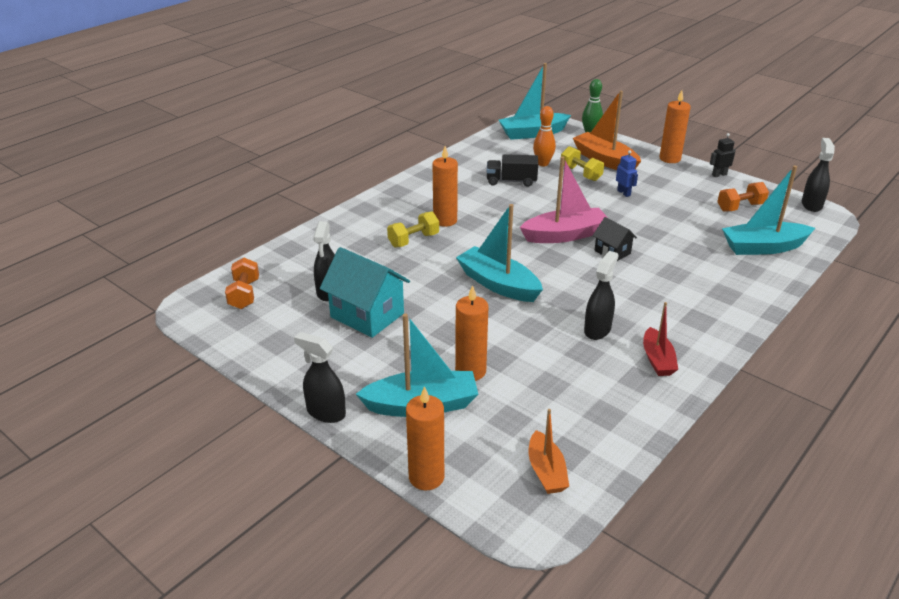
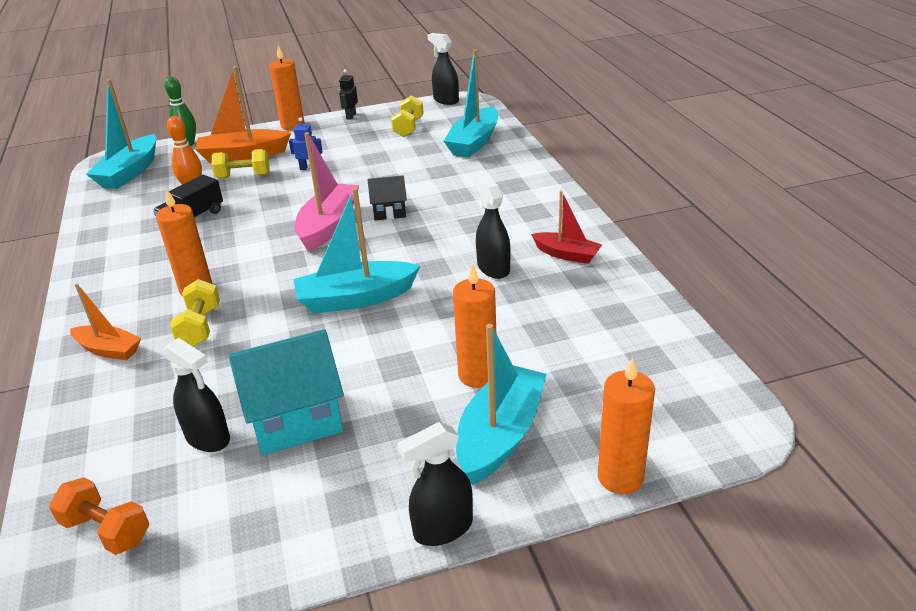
camera: 55 degrees left, 0 degrees up
(546, 471) = (668, 384): orange boat -> orange boat (109, 350)
(740, 207) = (408, 127): orange dumbbell -> yellow dumbbell

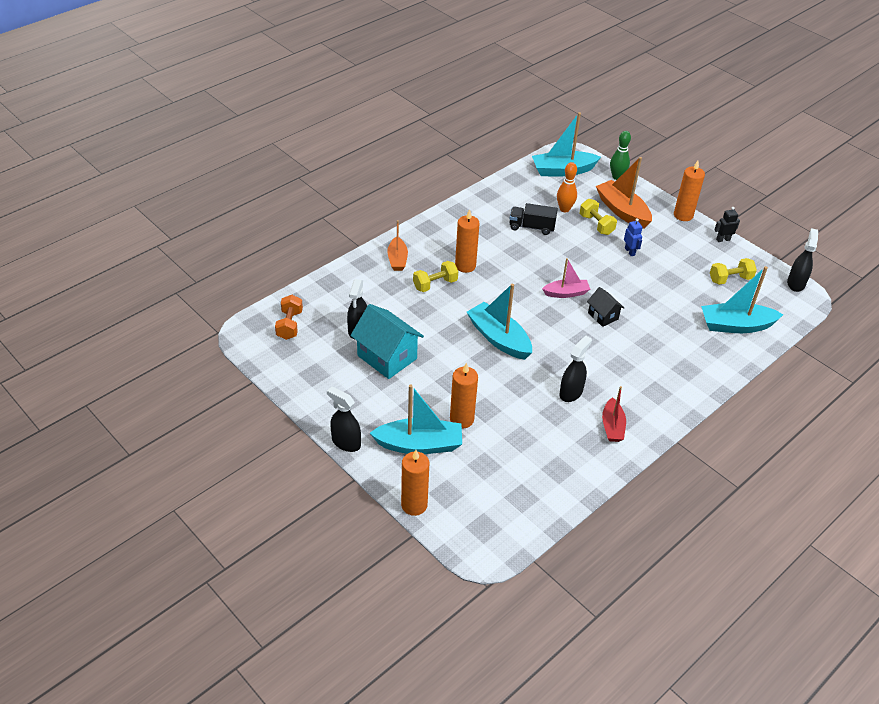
camera: 60 degrees right, 10 degrees up
(328, 226) = (566, 293): pink boat -> pink boat, size x0.61

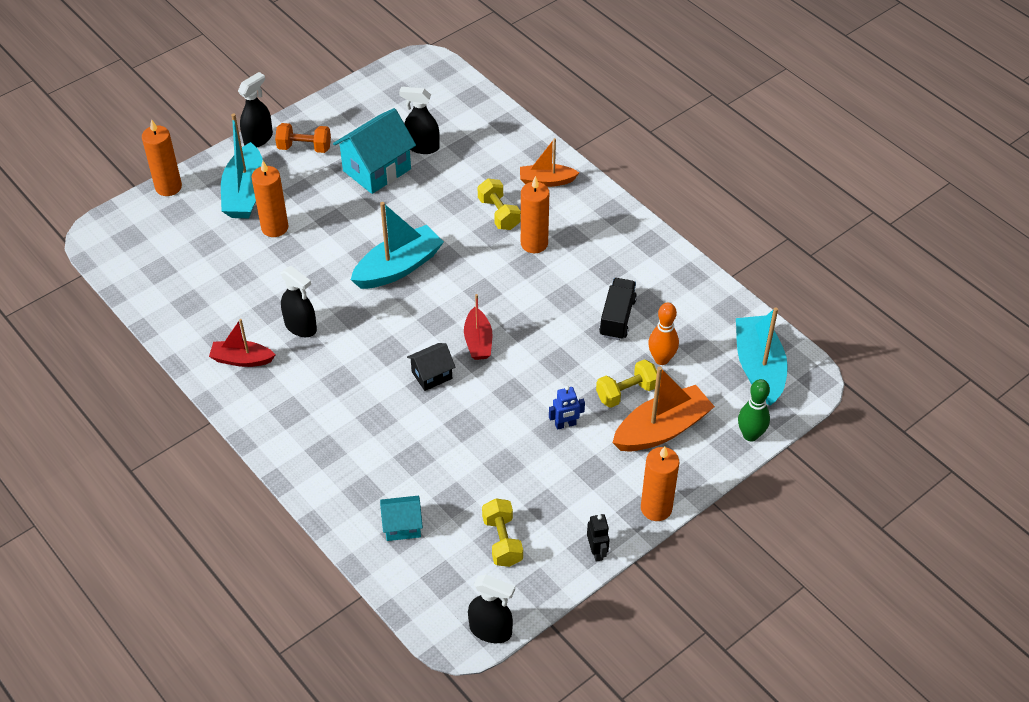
camera: 95 degrees right, 5 degrees up
(289, 325) = (434, 94): orange dumbbell -> orange dumbbell (304, 147)
(566, 293) = (478, 341): pink boat -> red boat
(736, 325) = (402, 526): turquoise boat -> turquoise house

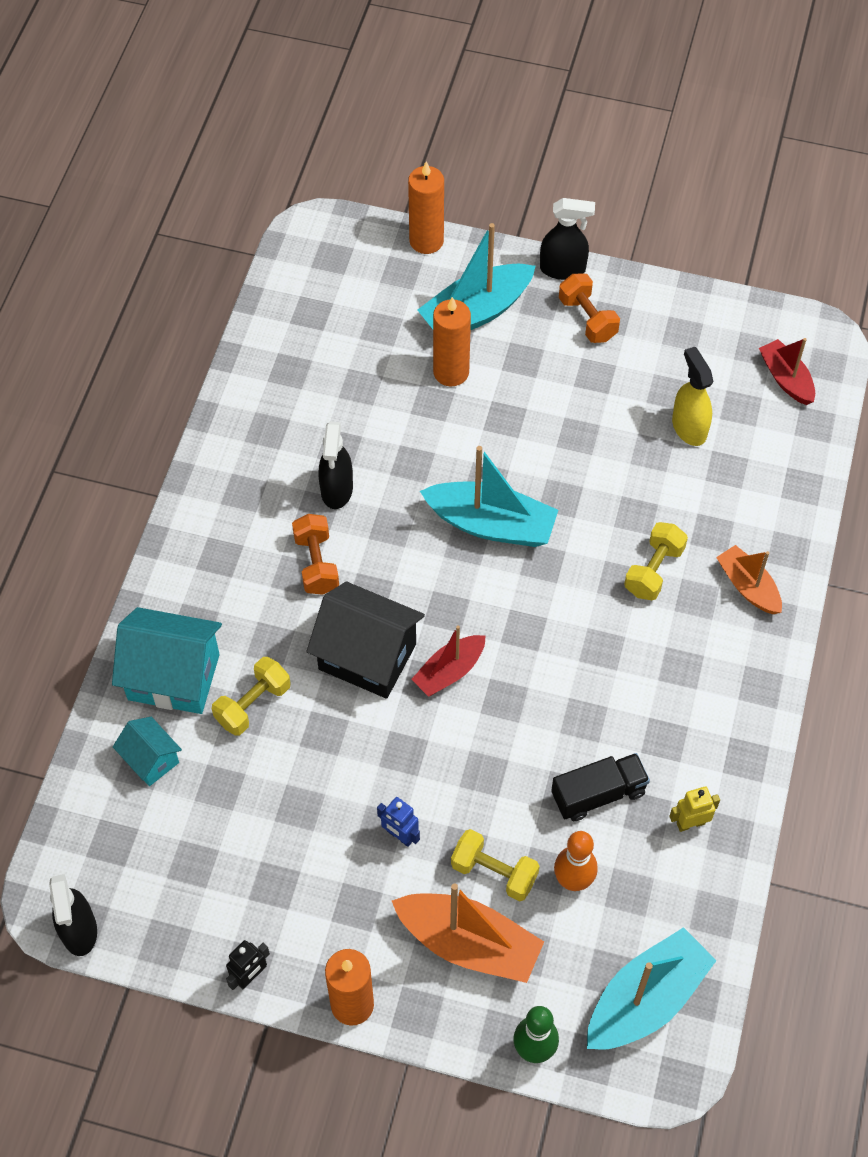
camera: 55 degrees right, 10 degrees up
(242, 359) = (253, 467): red boat -> red boat (786, 379)
(343, 365) = (316, 563): none -> orange dumbbell
(377, 170) = (615, 408): turquoise house -> turquoise house (174, 677)
(422, 147) = (689, 427): black spray bottle -> yellow spray bottle
(432, 375) = (367, 657): black house -> black house, size x1.83
(502, 541) = (198, 870): yellow dumbbell -> yellow dumbbell (253, 704)
(534, 243) = (639, 636): orange candle -> none
(669, 288) = (690, 823): none -> yellow robot

